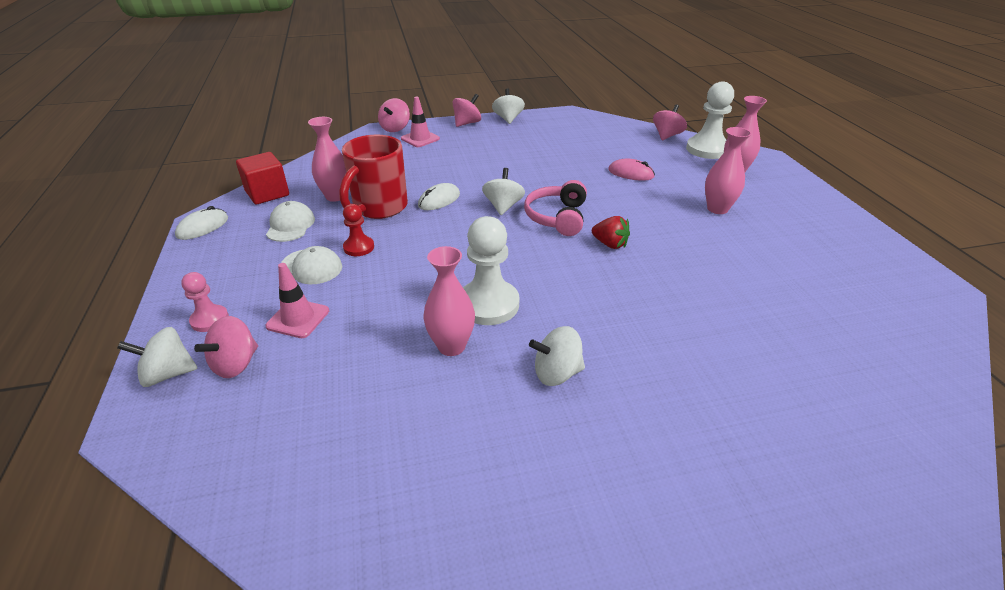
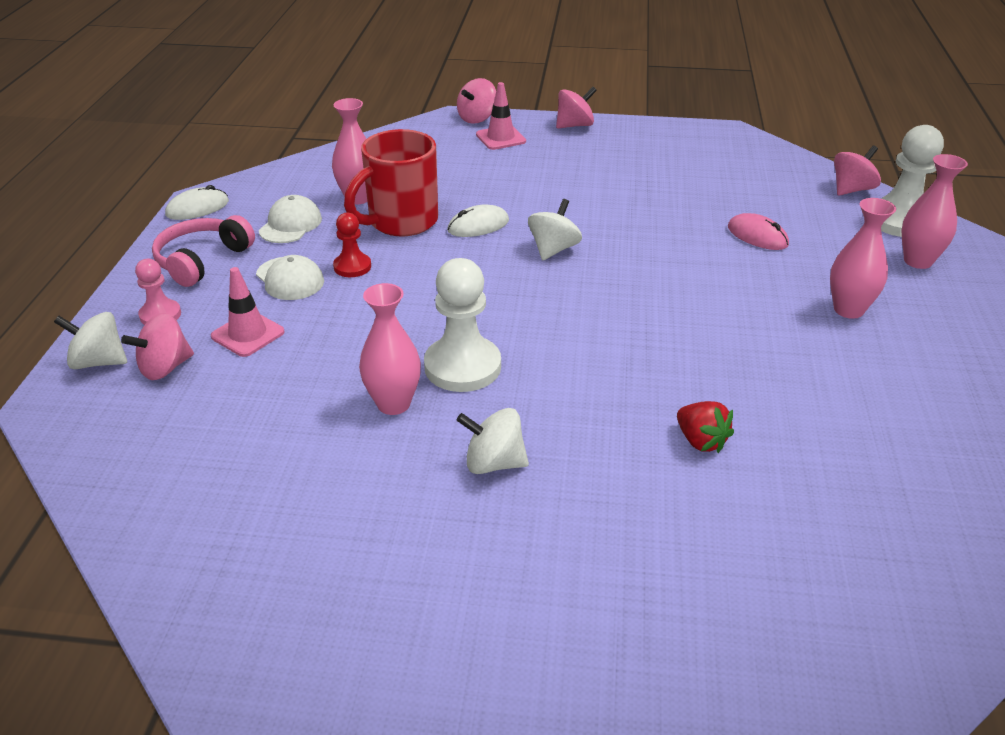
camera: 20 degrees right, 0 degrees up
(267, 193) = (283, 180): red cube -> none
(508, 119) = (634, 127): white spinning top -> none
(557, 217) = (615, 277): pink headphones -> pink headphones (202, 260)
(610, 244) = (661, 326): red strawberry -> red strawberry (701, 441)

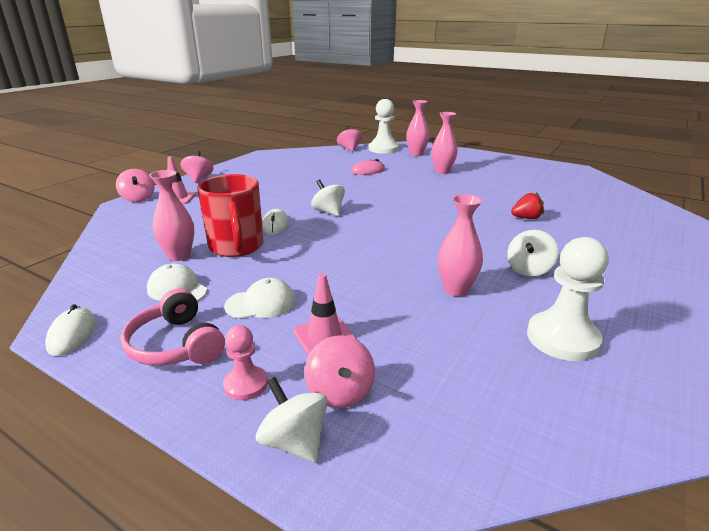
camera: 65 degrees left, 10 degrees down
(99, 362) = (294, 441): white spinning top -> white spinning top turned 105 degrees clockwise
(352, 267) = (274, 275): red pawn -> none
(462, 367) = (429, 260): white pawn -> white pawn (562, 338)

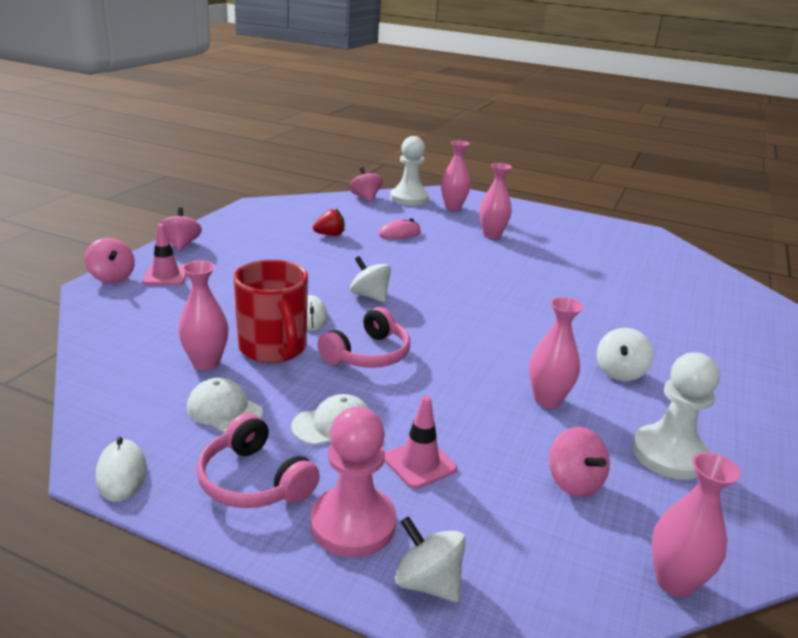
camera: 10 degrees left, 0 degrees up
(246, 384) = (353, 524): pink pawn -> pink pawn, size x1.79
(311, 252) = (368, 354): none -> pink headphones
(340, 392) = (457, 527): pink spinning top -> pink spinning top (574, 482)
(526, 218) = (604, 303): red strawberry -> red strawberry (330, 235)
(545, 458) = (674, 582): none -> pink vase

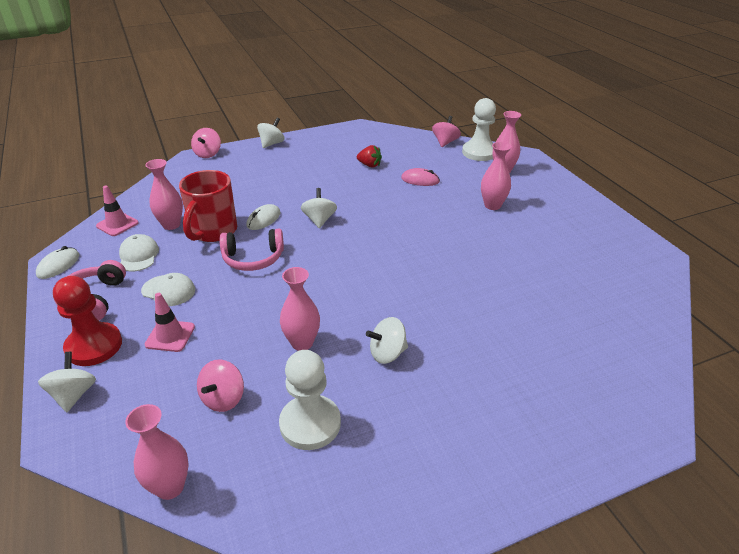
camera: 45 degrees right, 10 degrees up
(166, 276) = (233, 162): pink traffic cone -> pink traffic cone (117, 224)
(181, 245) = (272, 144): pink spinning top -> white spinning top
(353, 524) = (94, 346): pink pawn -> red pawn

